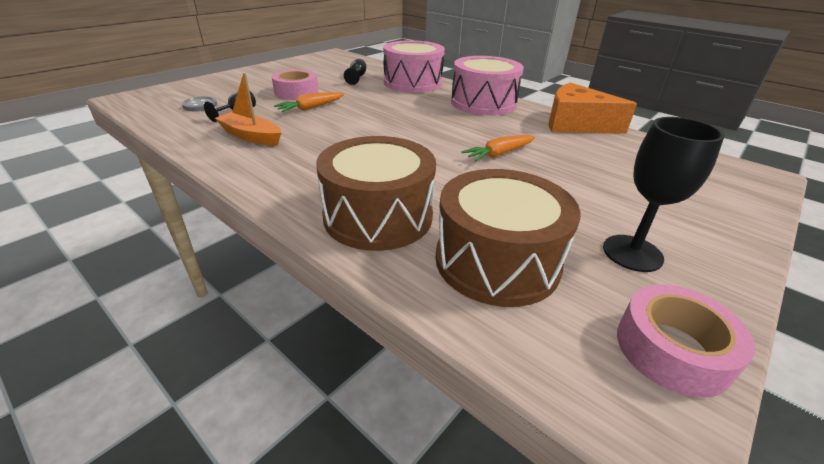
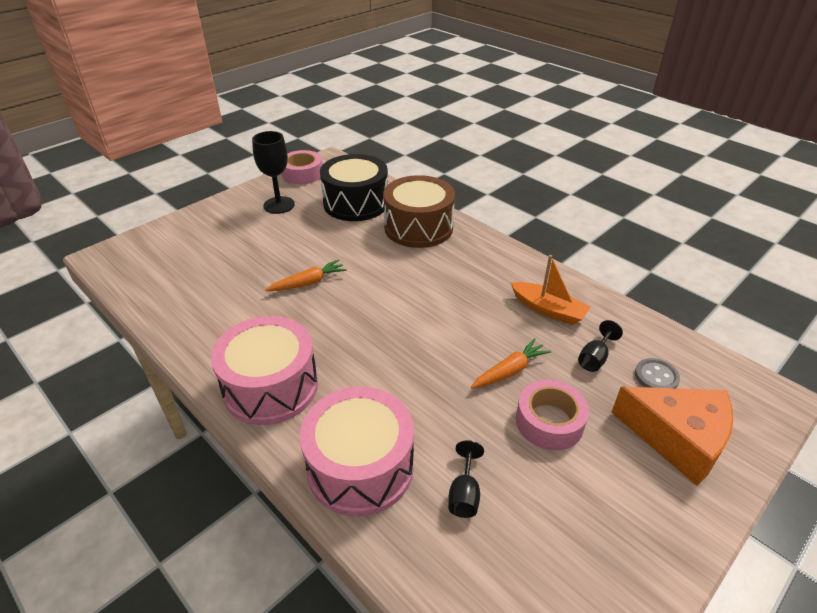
camera: 175 degrees left, 5 degrees up
(497, 261) = (355, 203): brown drum -> black drum
(576, 124) = (186, 332): orange cheese -> orange cheese (677, 438)

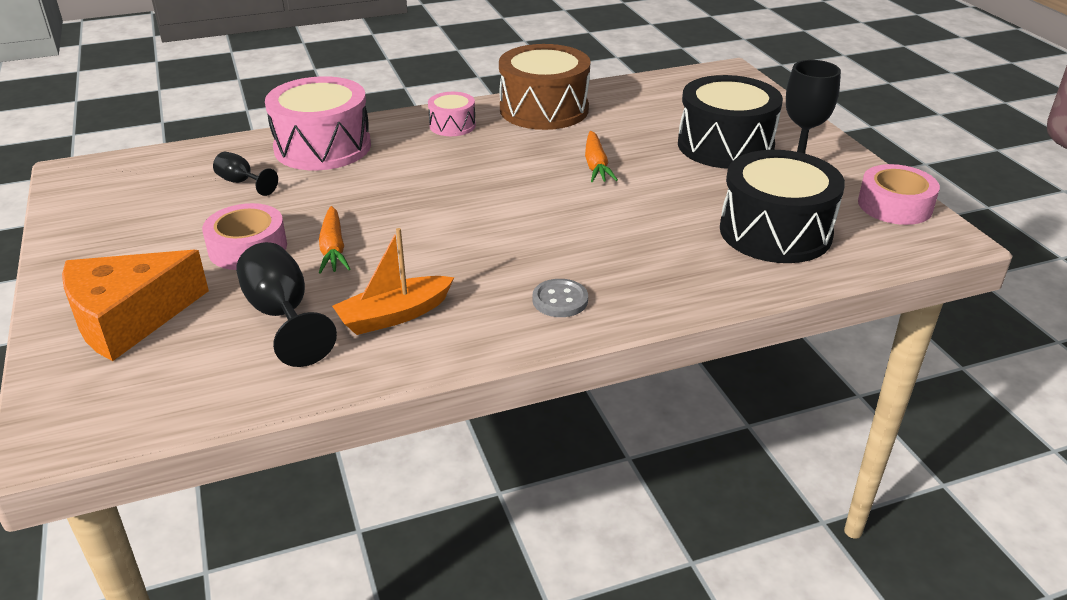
camera: 115 degrees right, 5 degrees down
(249, 235) = (725, 145): none -> black drum
(271, 387) = (452, 125): pink drum -> pink drum, size x0.50
(418, 227) = (671, 269): brown drum -> brown drum (544, 109)
(594, 358) = (282, 315): black goblet -> black goblet, size x1.75
(656, 377) = (204, 349): grey button -> grey button (560, 300)

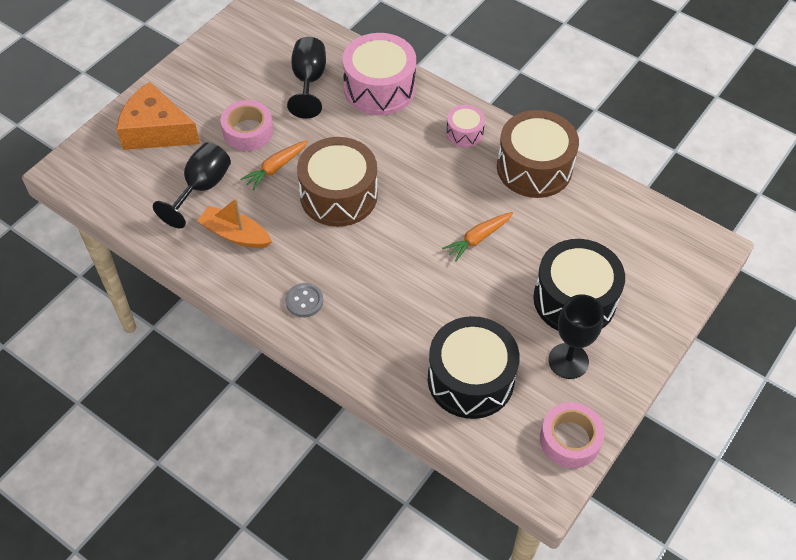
camera: 55 degrees right, 20 degrees up
(241, 182) = (309, 81): black goblet -> black goblet, size x1.75
(433, 222) = (338, 195): none -> brown drum

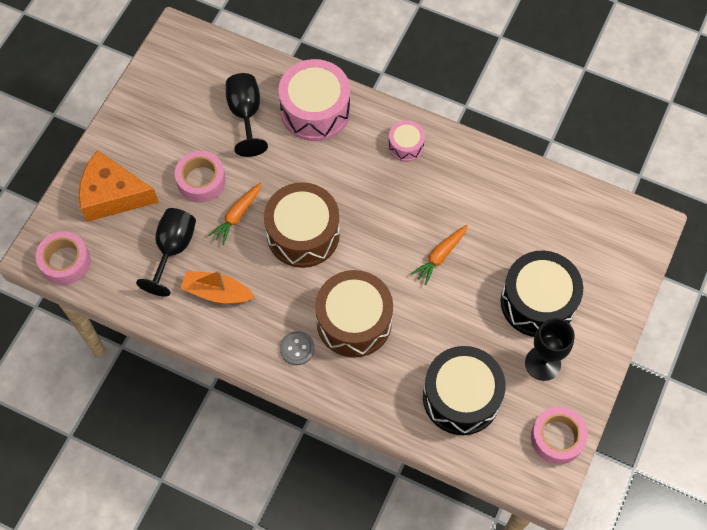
camera: 10 degrees left, 10 degrees up
(90, 181) = (65, 261): none -> pink tape
(534, 168) = (477, 172): brown drum -> brown drum (354, 321)

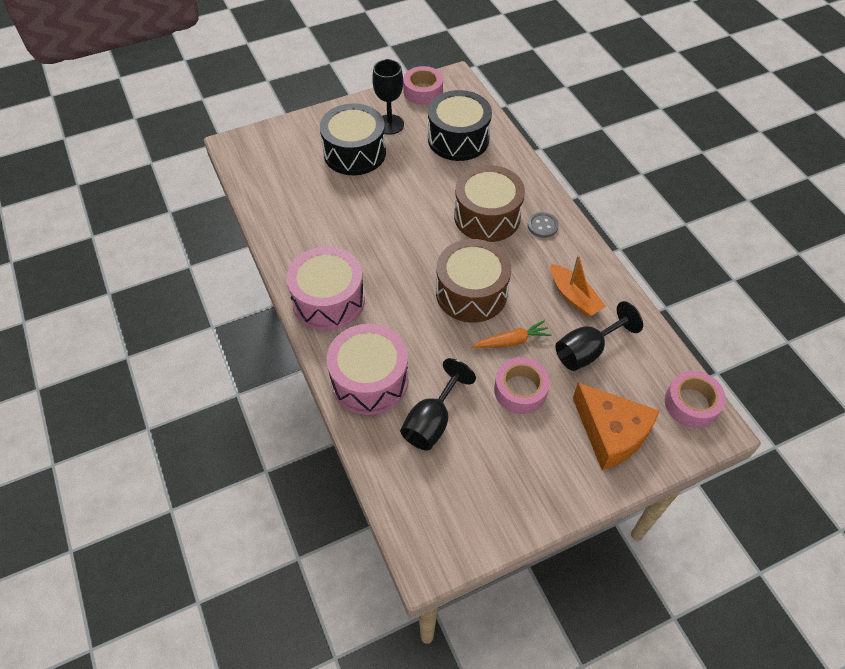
camera: 140 degrees left, 10 degrees down
(406, 146) = (328, 300): pink drum -> pink drum, size x1.99
(440, 256) = (386, 215): orange carrot -> none

